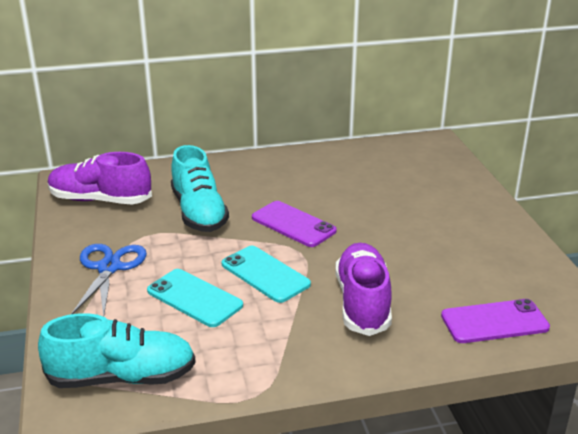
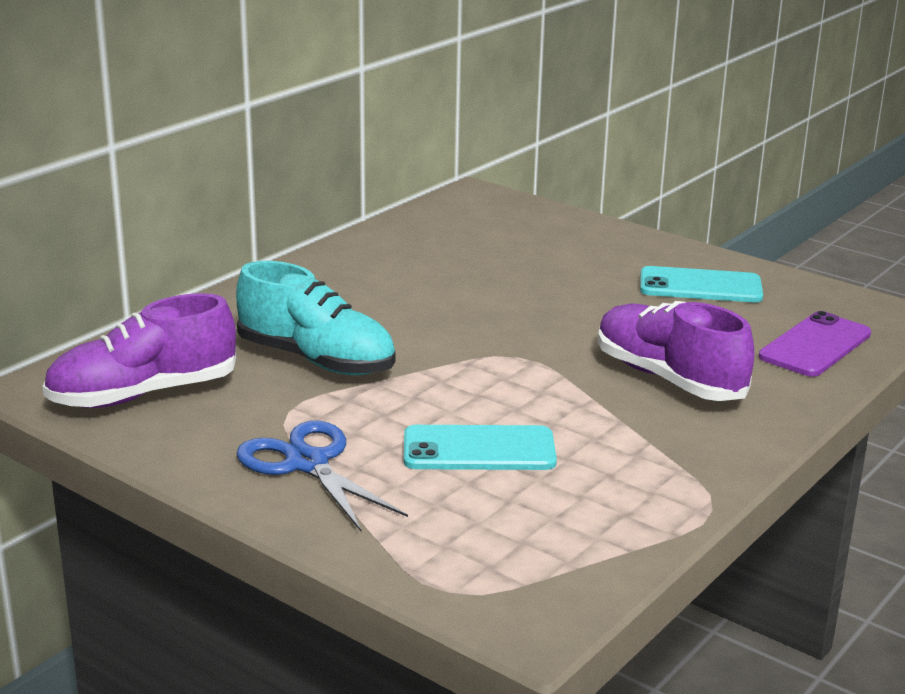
camera: 40 degrees left, 5 degrees down
(122, 377) = (540, 562): turquoise shoe -> none
(265, 274) = (518, 393): turquoise phone -> turquoise phone (700, 286)
(293, 224) = (460, 331): purple phone -> none

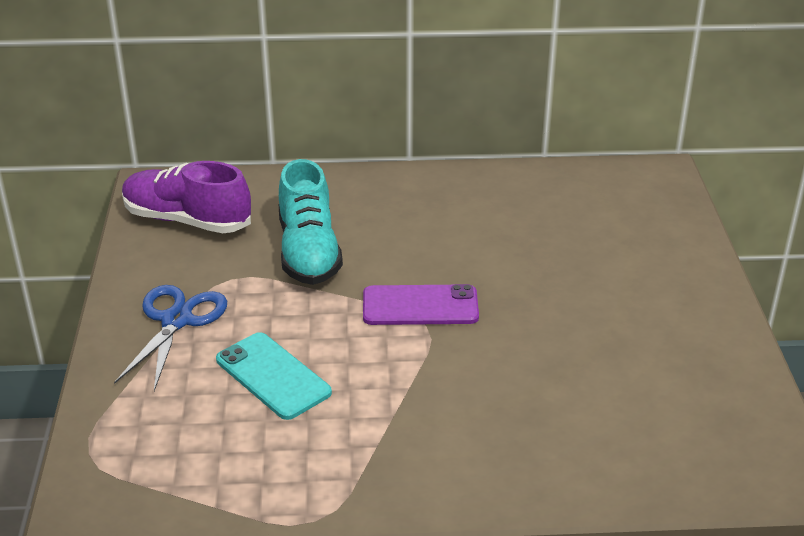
camera: 50 degrees right, 10 degrees up
(668, 378) = (487, 408): purple shoe -> none
(700, 286) = (671, 350): turquoise phone -> none
(815, 345) = (654, 457): purple phone -> purple phone (420, 306)

